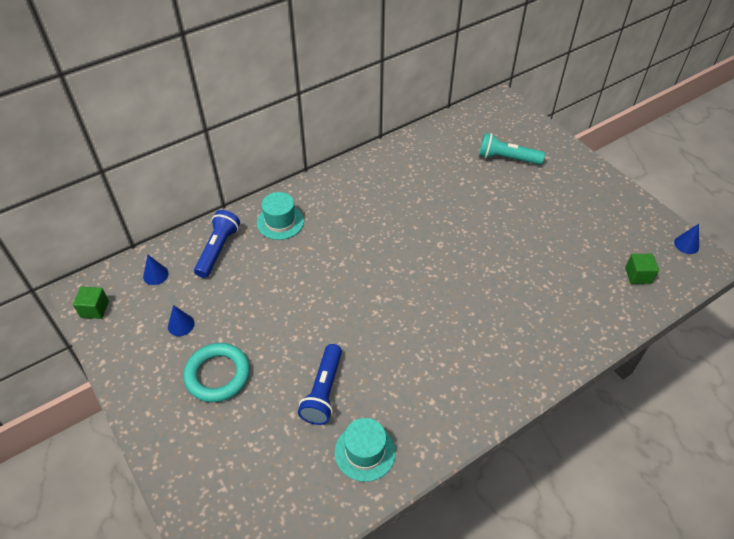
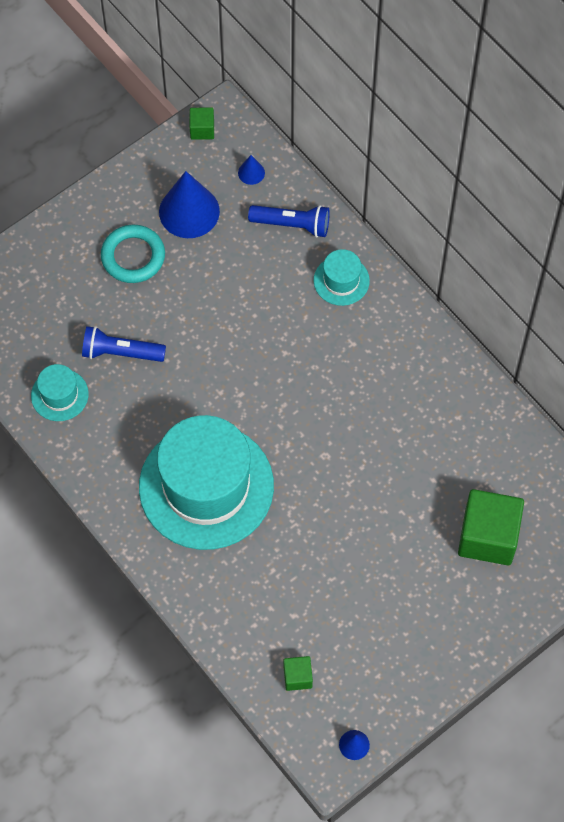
camera: 85 degrees right, 15 degrees up
(181, 325) = (189, 211): blue cone -> blue cone, size x2.23
(468, 328) = (206, 486): none -> turquoise hat
(507, 158) = (488, 537): turquoise flashlight -> green cube

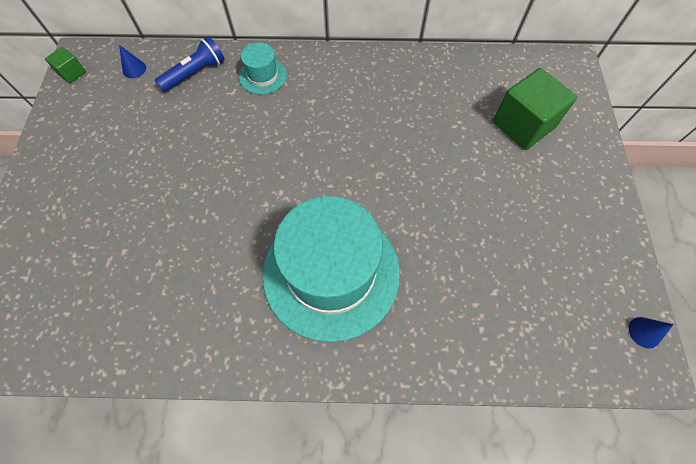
camera: 50 degrees left, 0 degrees up
(59, 395) = (145, 324): turquoise hat -> none
(120, 352) = (162, 248): blue flashlight -> none
(133, 256) = (102, 180): turquoise ring -> none
(189, 211) = (115, 122): blue cone -> none
(297, 677) = (553, 330): green cube -> none

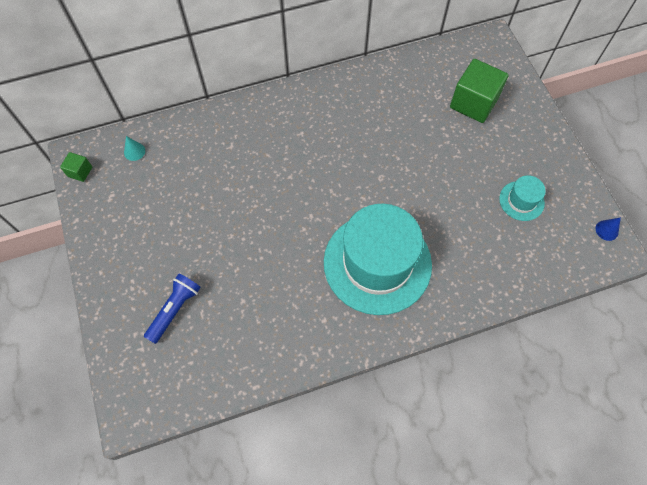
camera: 20 degrees left, 0 degrees up
(134, 69) = (134, 151): blue cone -> turquoise cone
(195, 73) = (190, 139): blue flashlight -> blue flashlight (175, 309)
(262, 76) = (249, 124): turquoise hat -> turquoise hat (521, 201)

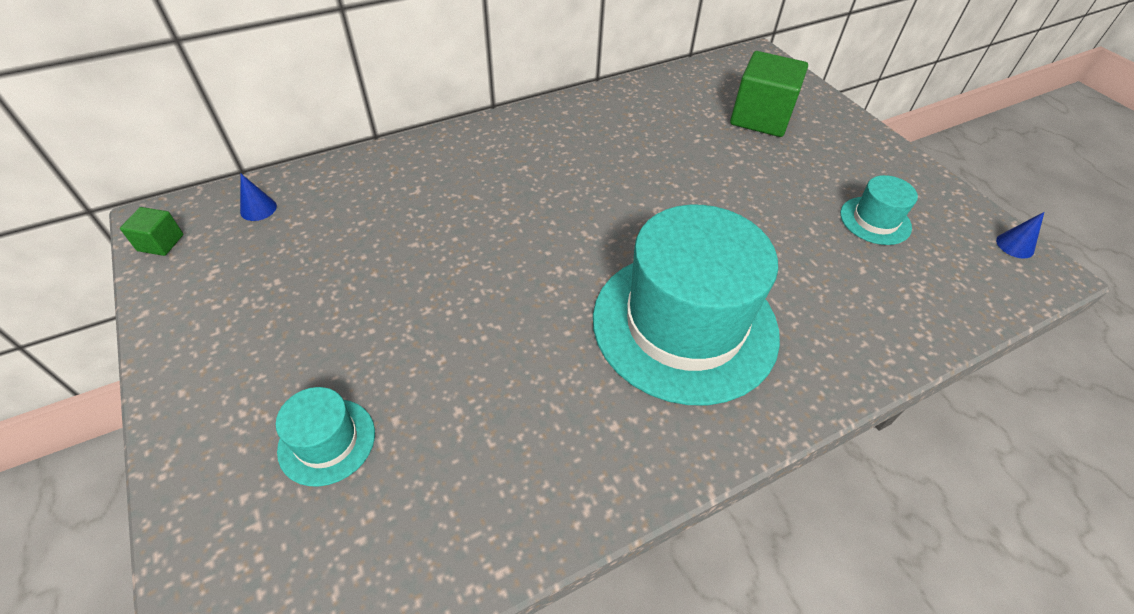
camera: 10 degrees left, 15 degrees down
(134, 151) = (258, 209): turquoise cone -> blue cone
(175, 309) = (327, 441): blue flashlight -> turquoise hat

